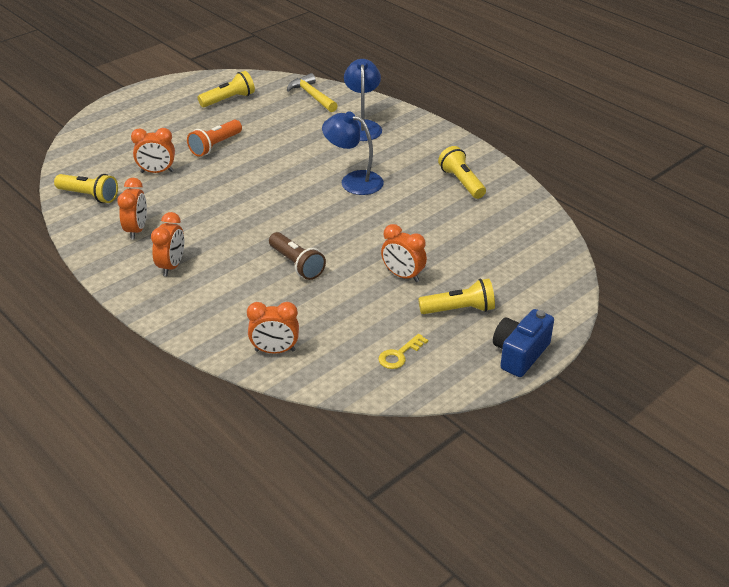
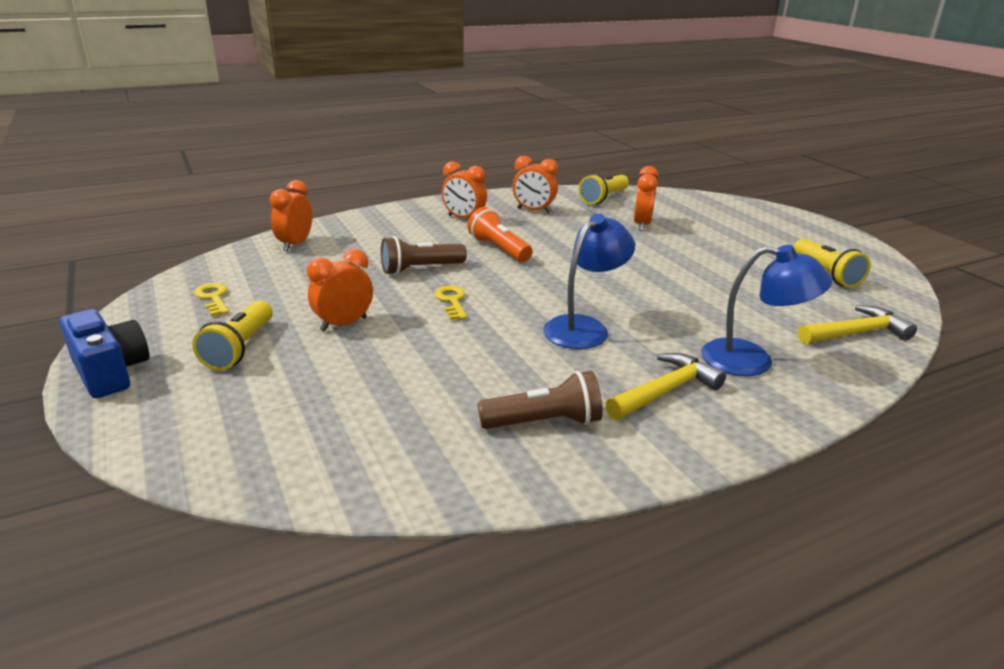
camera: 105 degrees right, 10 degrees down
(215, 146) = (696, 255): orange flashlight -> orange flashlight (499, 249)
(344, 238) = (452, 301): none -> yellow key
(410, 150) = (665, 391): none -> yellow hammer
(461, 182) = (544, 422): yellow flashlight -> brown flashlight

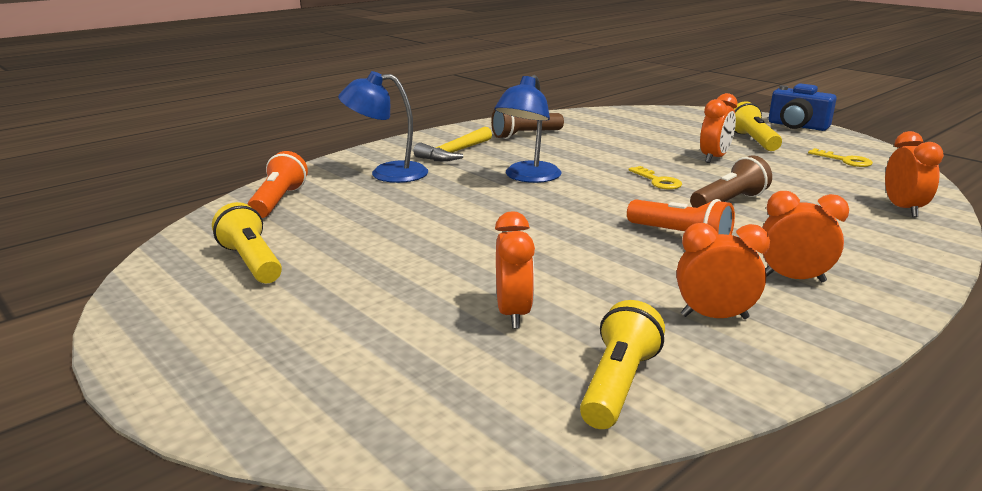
camera: 165 degrees right, 5 degrees down
(856, 333) = (278, 201): yellow hammer -> orange flashlight

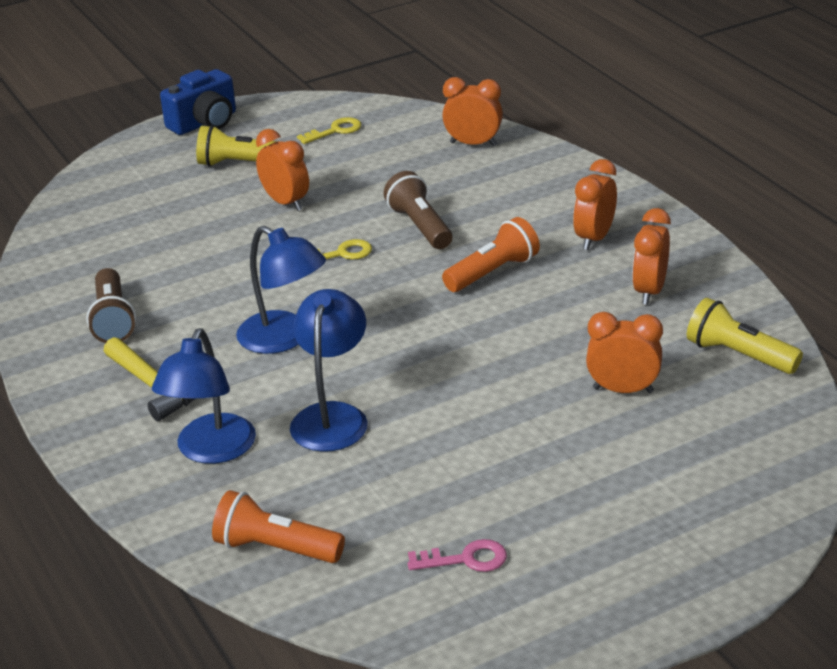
camera: 75 degrees left, 10 degrees up
(251, 262) = (465, 559): yellow flashlight -> pink key
(434, 201) = (332, 416): none -> blue lamp

